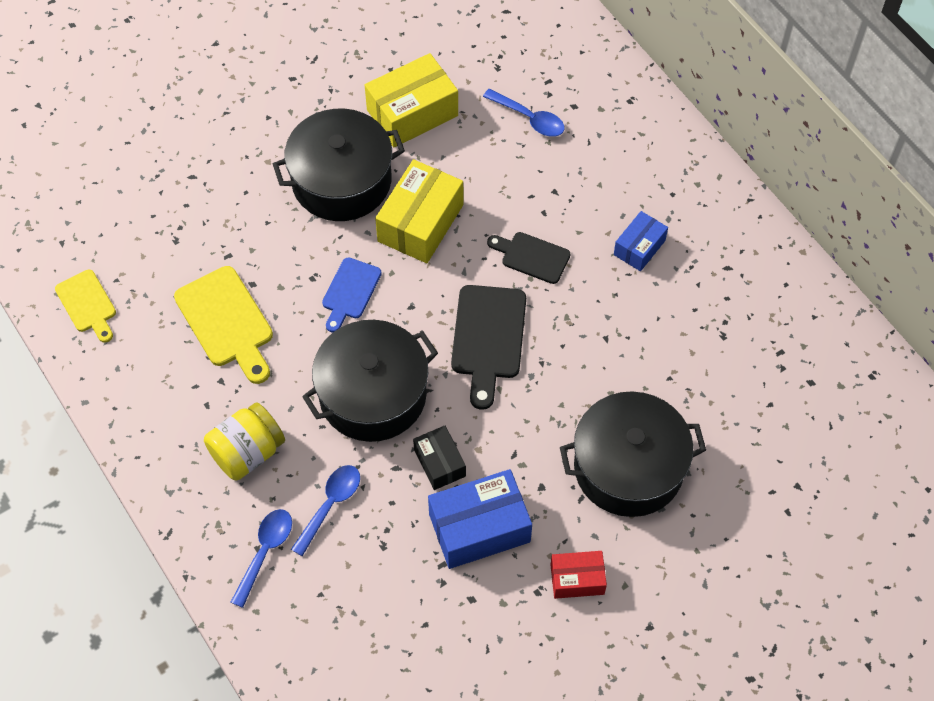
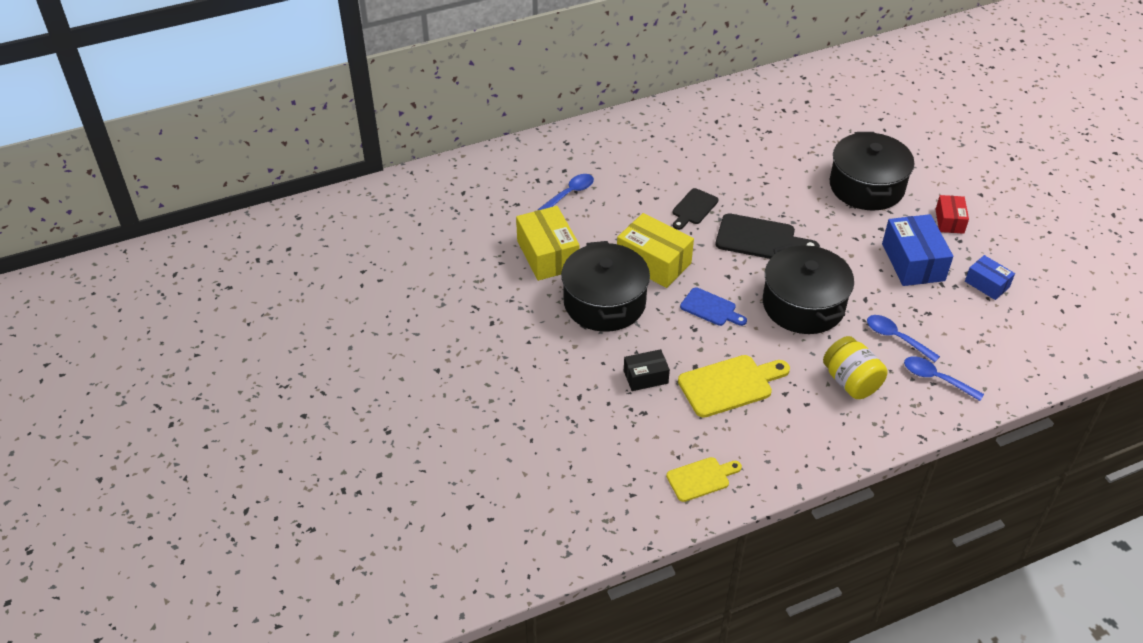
camera: 80 degrees left, 15 degrees down
(439, 463) = (862, 276): black box -> black box (645, 377)
(639, 247) = (694, 157): blue box -> blue box (987, 284)

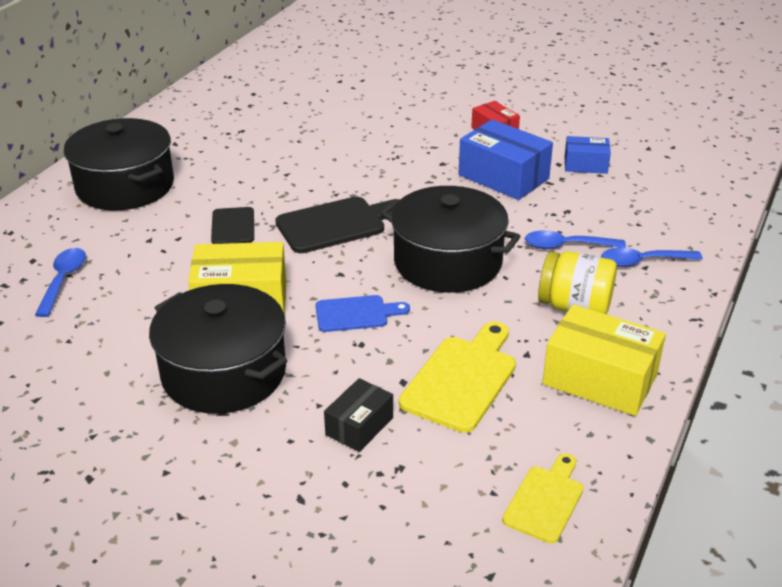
camera: 40 degrees left, 10 degrees down
(547, 255) = (96, 358): yellow box -> yellow box (600, 379)
(866, 186) = (389, 136): black pot -> black pot (125, 186)

